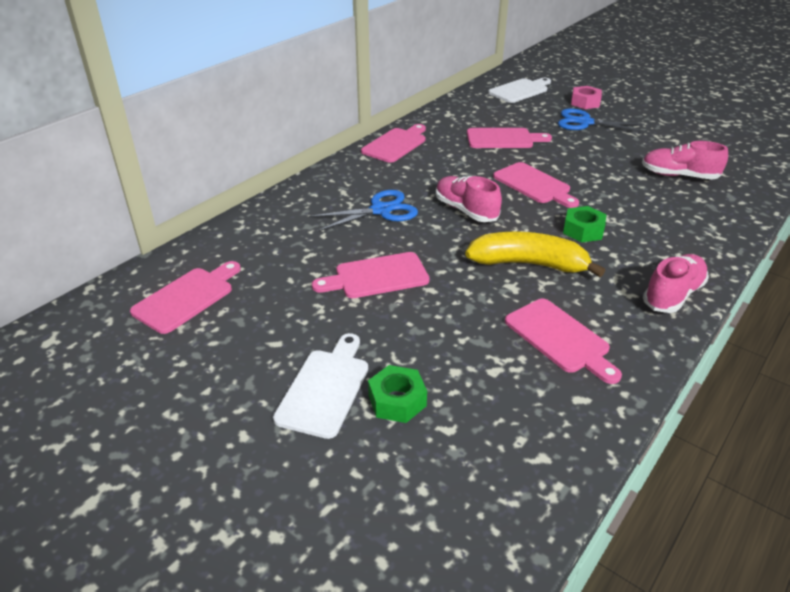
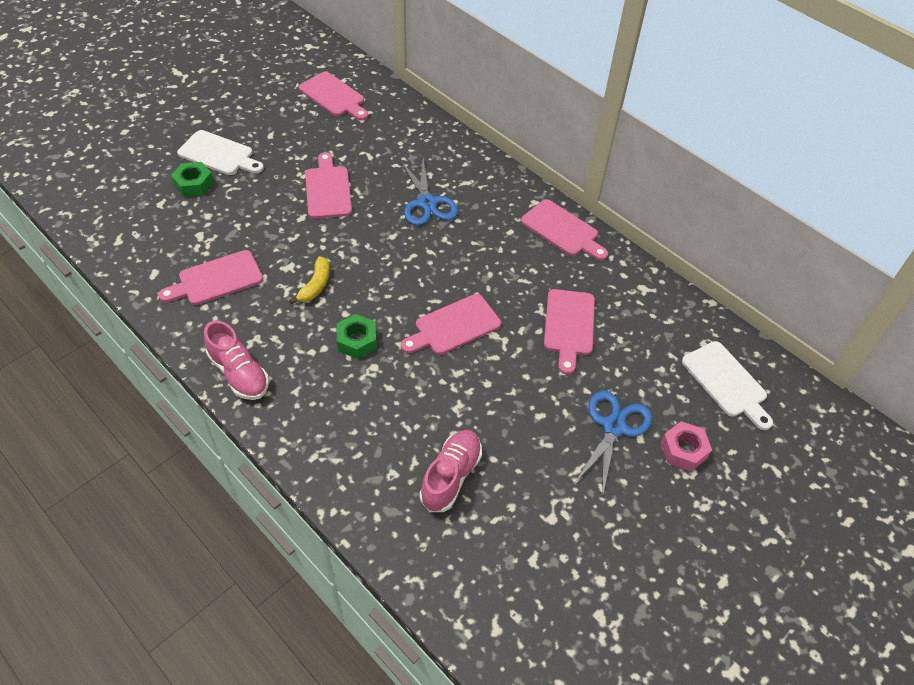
camera: 95 degrees right, 15 degrees up
(466, 210) = (414, 261): pink shoe -> none
(529, 264) = (315, 285): yellow banana -> yellow banana, size x0.55

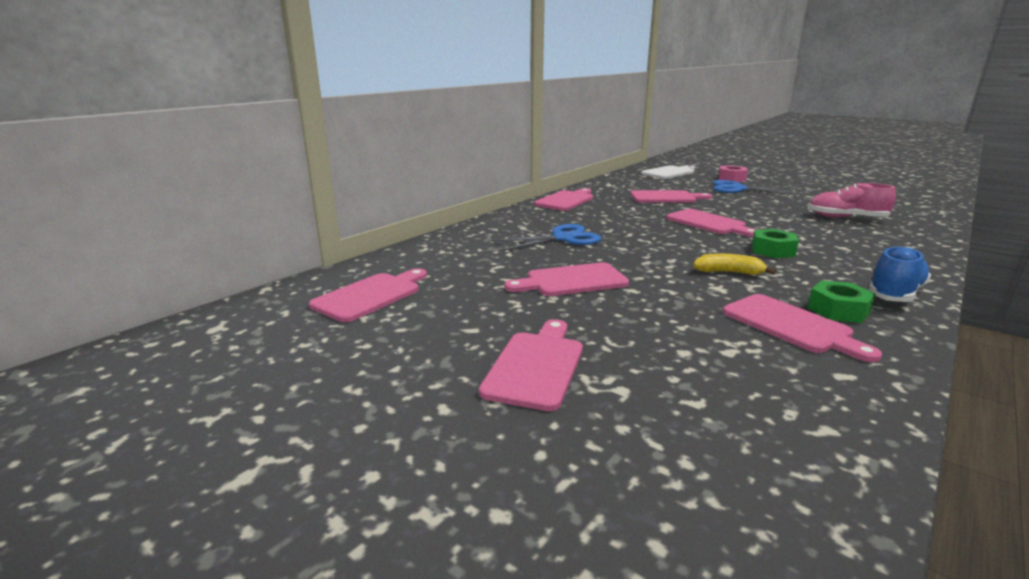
camera: 95 degrees left, 30 degrees down
(194, 184) = (624, 376): green nut -> green nut (838, 310)
(219, 154) = (536, 366): white cutting board -> pink cutting board
(239, 373) = (895, 293): pink shoe -> blue shoe

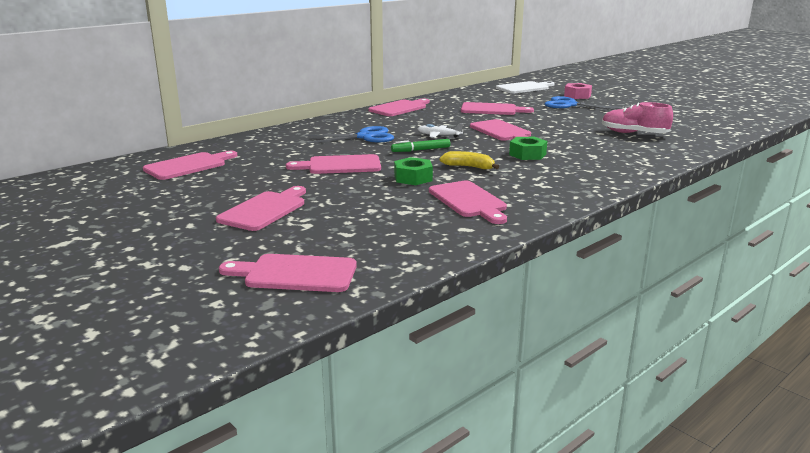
camera: 10 degrees right, 0 degrees up
(646, 232) = (439, 135): none -> white plane
(646, 252) = (421, 150): none -> green marker
(703, 508) = (295, 274): none -> pink cutting board
(838, 310) = (519, 195): green nut -> green nut (413, 178)
(895, 293) = (582, 188): blue shoe -> none

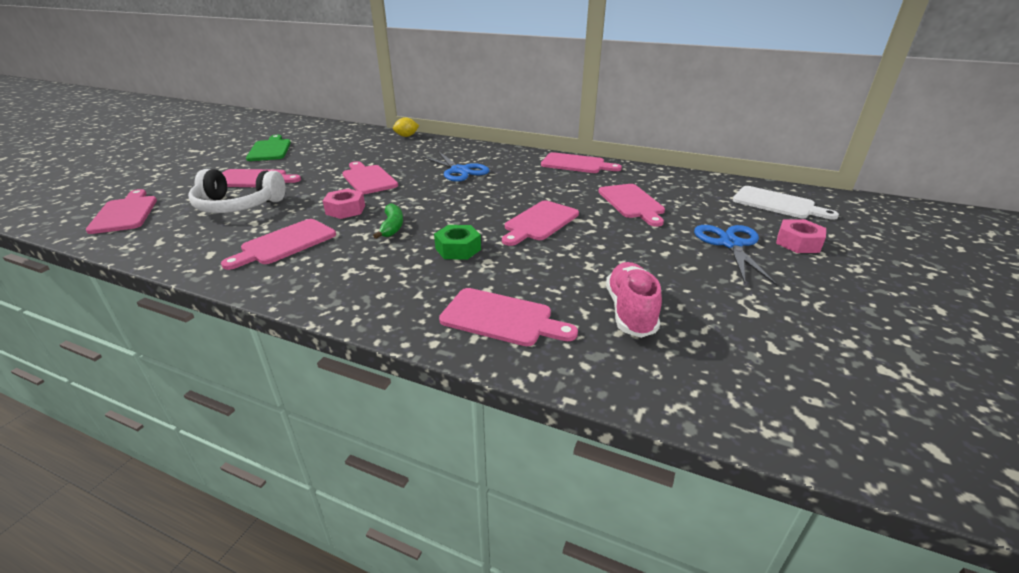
camera: 65 degrees right, 10 degrees up
(154, 199) = (270, 149): none -> green cutting board
(188, 166) = (344, 141): pink cutting board -> pink cutting board (501, 318)
(224, 142) = (406, 136): none -> yellow lemon
(346, 217) = (238, 205): none -> white headphones
(413, 178) = (345, 210): green nut -> pink nut
(421, 150) = (434, 198): green marker -> none
(439, 135) = (492, 196): white plane -> none
(469, 167) = (392, 227): yellow banana -> green banana

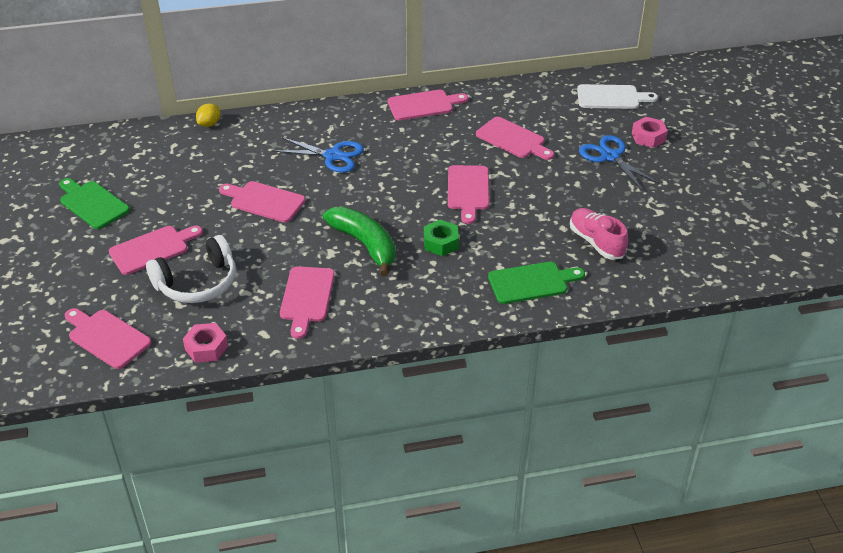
camera: 35 degrees left, 10 degrees up
(345, 210) = (301, 245): pink nut -> pink nut (206, 348)
(392, 227) = (365, 245): green banana -> green banana, size x1.82
(501, 318) = (531, 282): pink cutting board -> green cutting board

